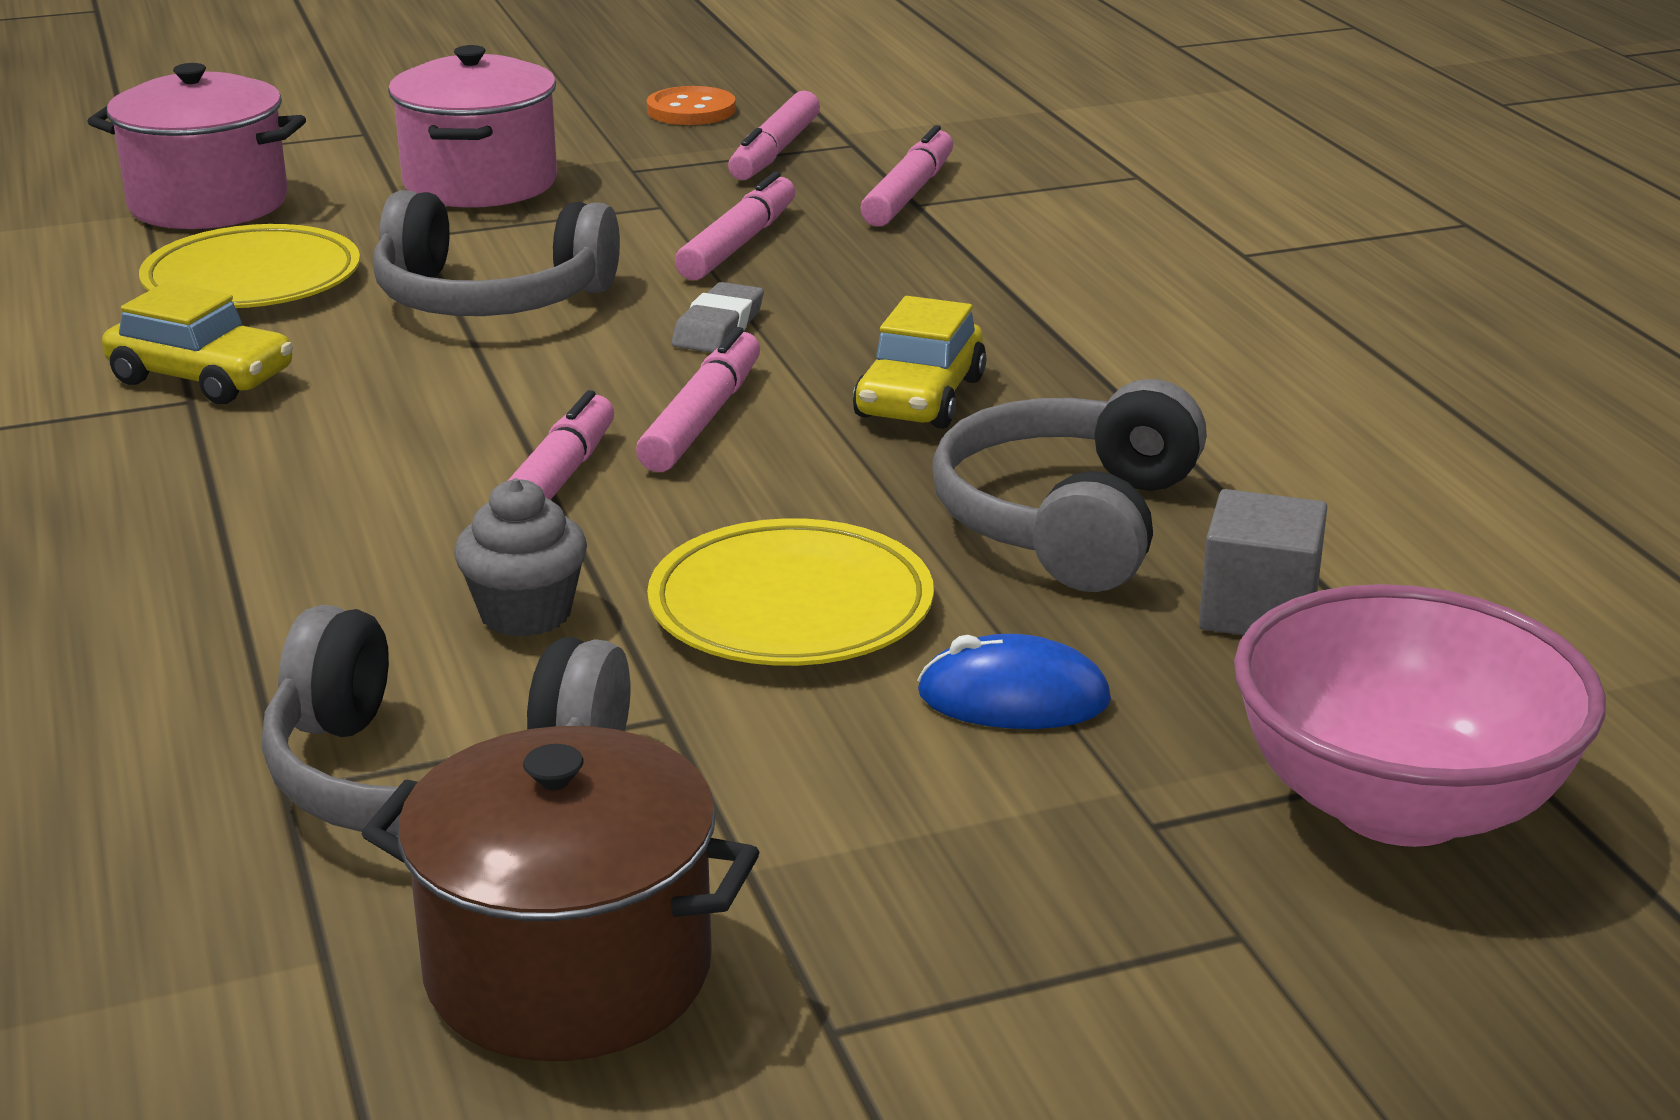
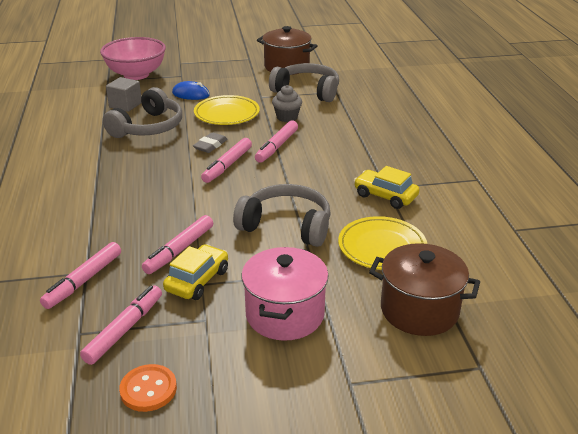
camera: 170 degrees left, 5 degrees up
(208, 204) = (419, 310): pink pot -> brown pot
(718, 327) = (207, 202): grey eraser -> grey eraser (210, 145)
(920, 398) = (159, 167): yellow car -> yellow car (197, 280)

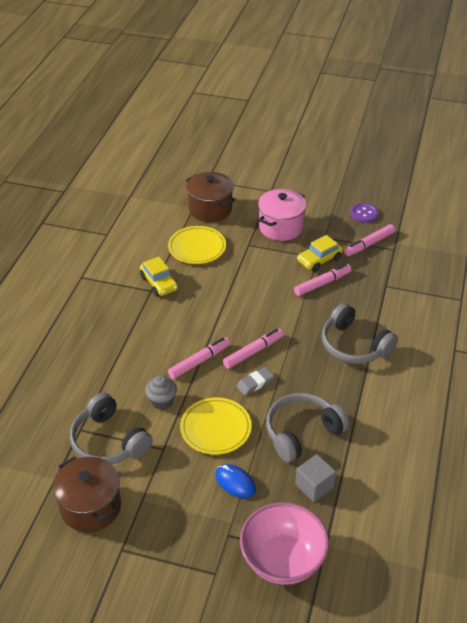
camera: 155 degrees left, 10 degrees up
(83, 281) = (388, 280): pink marker -> none
(148, 389) = (364, 214): orange button -> purple button
(286, 226) = (244, 280): grey headphones -> grey headphones (354, 345)

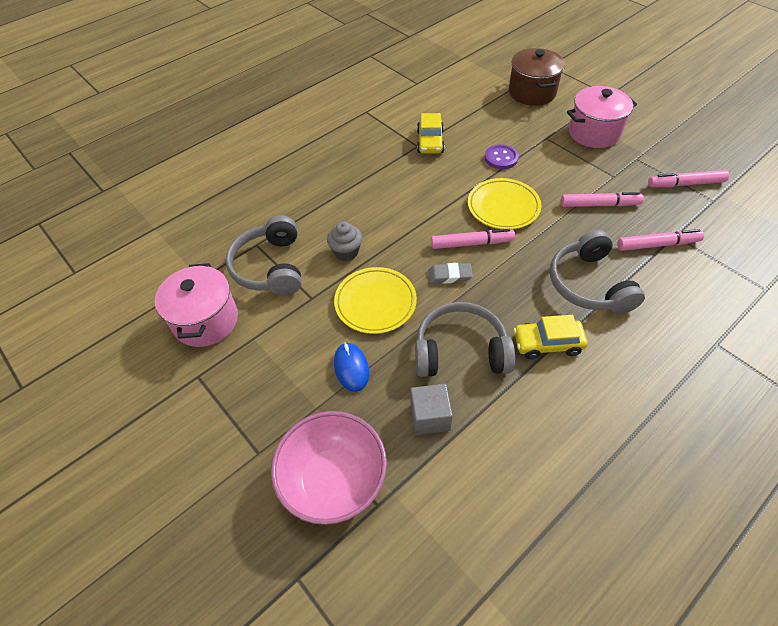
camera: 35 degrees right, 10 degrees up
(91, 507) = (206, 320): brown pot -> pink pot
(197, 248) = (491, 123): yellow plate -> yellow plate (503, 207)
(199, 361) = (410, 230): pink marker -> pink marker (657, 244)
(319, 260) = (613, 179): yellow car -> yellow car (547, 343)
(364, 214) = (701, 151): purple button -> purple button (501, 158)

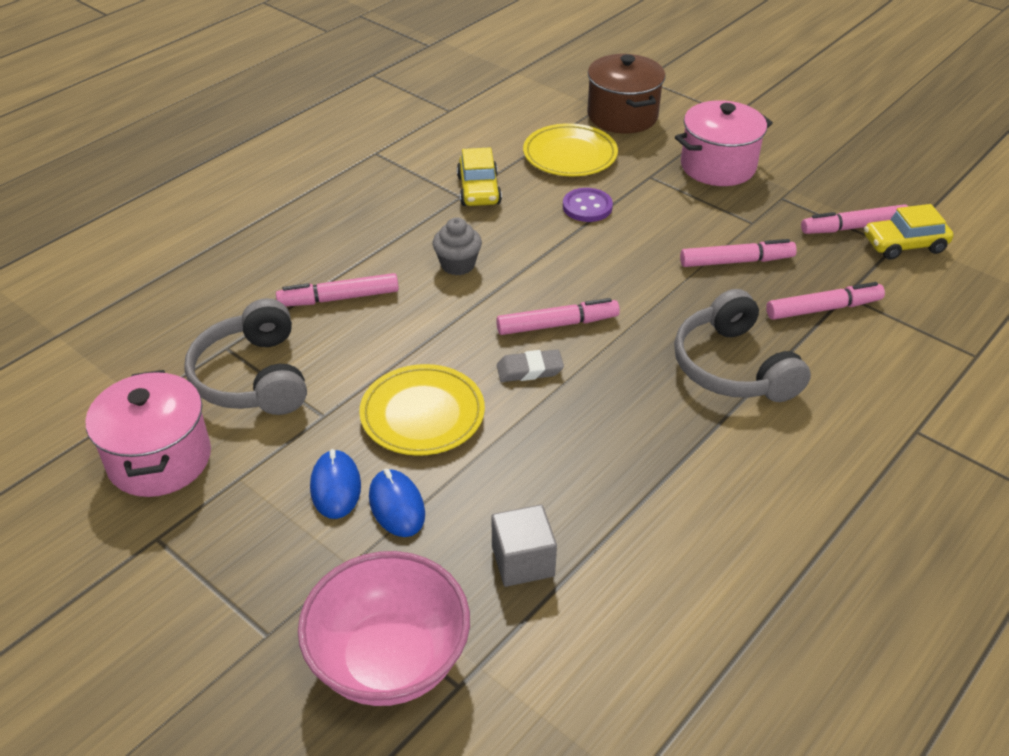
camera: 10 degrees left, 10 degrees down
(313, 350) = (335, 487): none -> blue mouse
(331, 214) = (339, 298): none -> pink marker
(346, 252) = (369, 348): grey cupcake -> grey cupcake (458, 265)
(460, 350) = (557, 469): grey headphones -> none
(503, 207) = (598, 272): yellow plate -> yellow plate (570, 155)
(547, 343) = (682, 449): yellow car -> yellow car (904, 245)

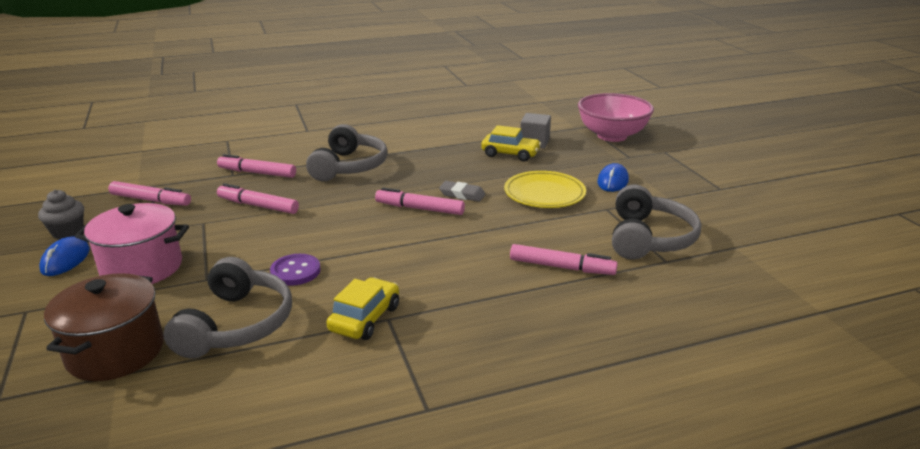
camera: 150 degrees left, 15 degrees down
(159, 459) = (720, 216): pink pot -> none
(397, 506) = (583, 168): blue mouse -> blue mouse (65, 260)
(458, 265) = (449, 262): grey cupcake -> grey cupcake (67, 232)
(570, 155) = (237, 324): yellow plate -> grey headphones
(904, 245) = (147, 184): yellow car -> yellow car (510, 154)

